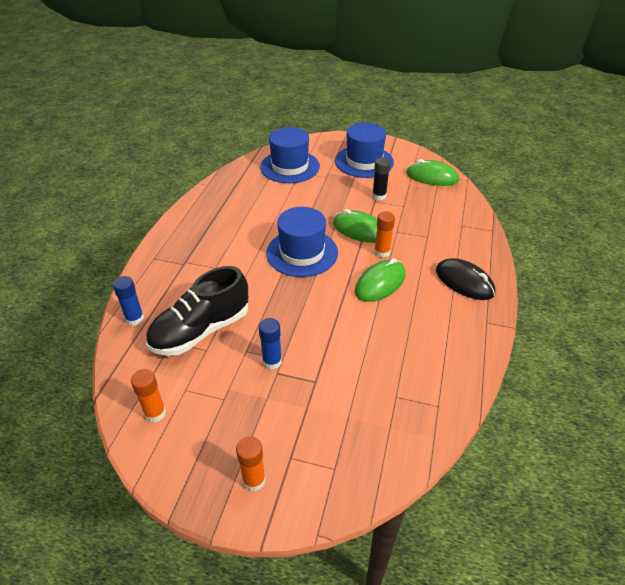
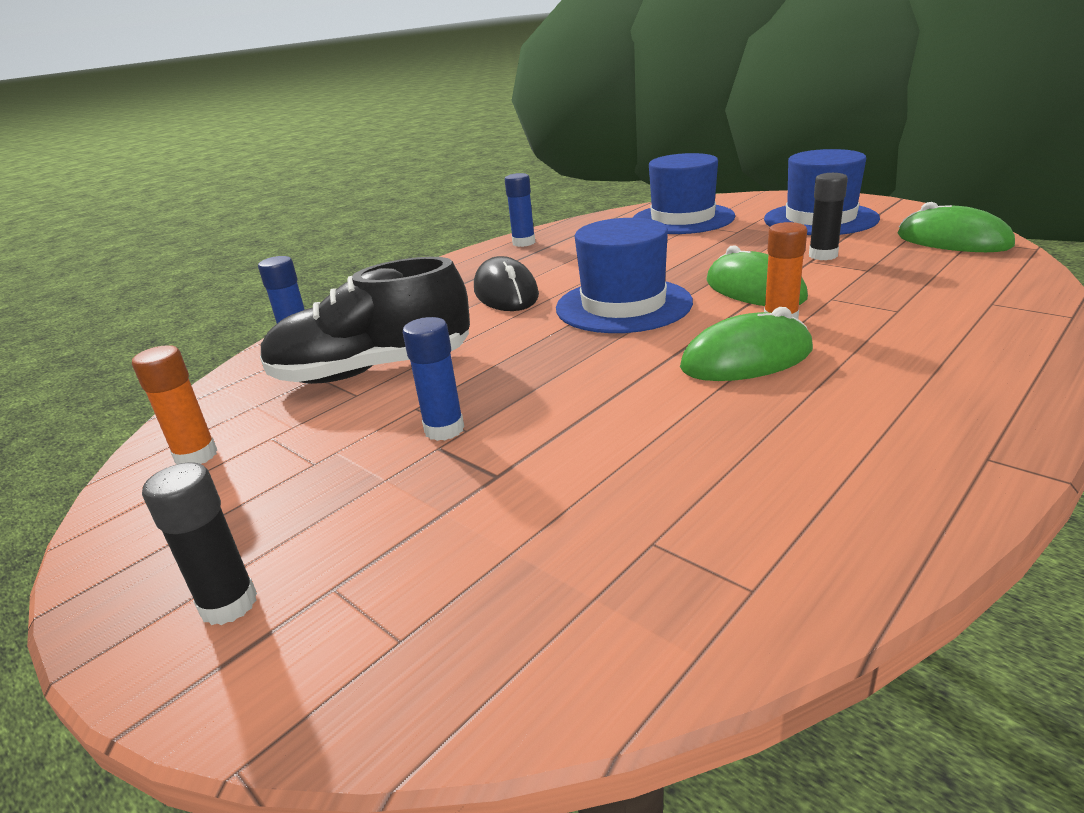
camera: 30 degrees right, 15 degrees down
(206, 201) = (524, 243): none -> blue glue stick
(254, 480) = (229, 604): orange glue stick -> black glue stick
(464, 282) = (955, 382): black mouse -> black mouse (506, 293)

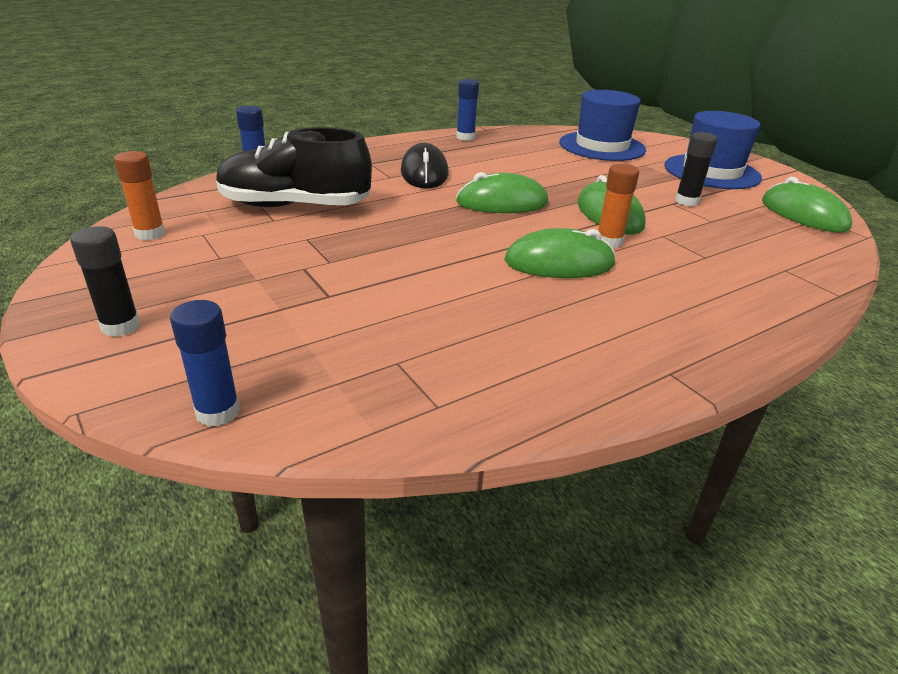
camera: 10 degrees right, 5 degrees up
(444, 429) = (315, 257): blue glue stick -> blue glue stick (218, 412)
(623, 305) = (502, 203): blue hat -> green mouse

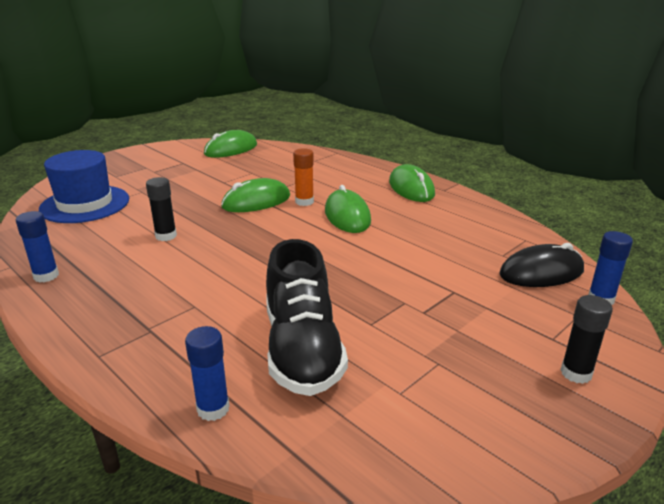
camera: 100 degrees left, 5 degrees down
(150, 234) = (425, 433): orange glue stick -> none
(424, 173) = (179, 287): black mouse -> black mouse (541, 272)
(502, 203) = (248, 241): green mouse -> green mouse (411, 188)
(686, 201) = (219, 177): black glue stick -> black glue stick (166, 236)
(711, 172) = (153, 167): blue hat -> none

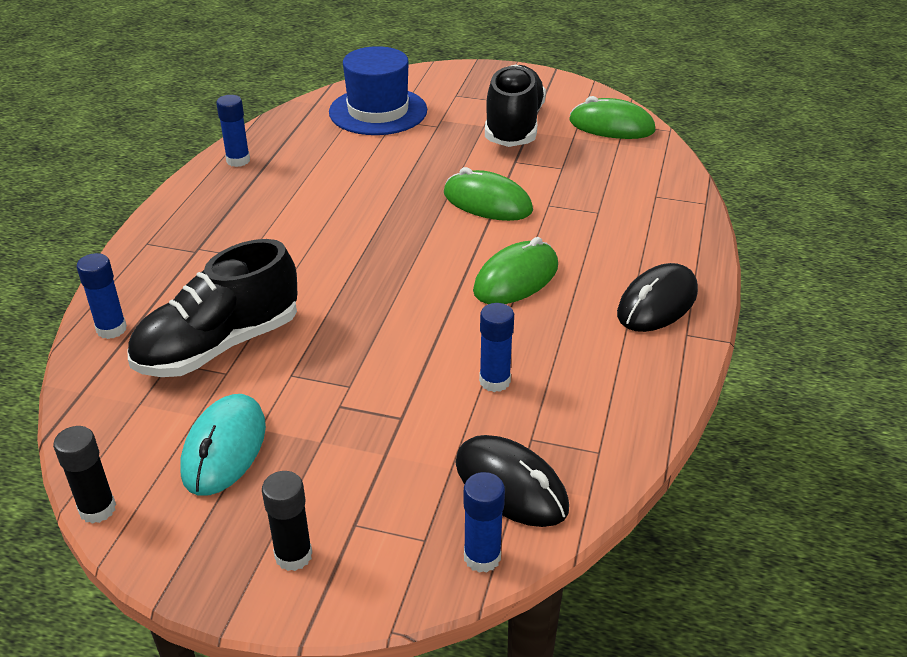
camera: 60 degrees right, 10 degrees up
(166, 236) = (357, 184): black glue stick -> black glue stick (97, 509)
(185, 171) = (513, 126): none -> black shoe
(304, 202) = (522, 234): orange glue stick -> none
(411, 188) = (657, 303): green mouse -> black mouse
(438, 378) = (224, 448): none -> turquoise mouse
(442, 250) = (494, 381): none -> blue glue stick

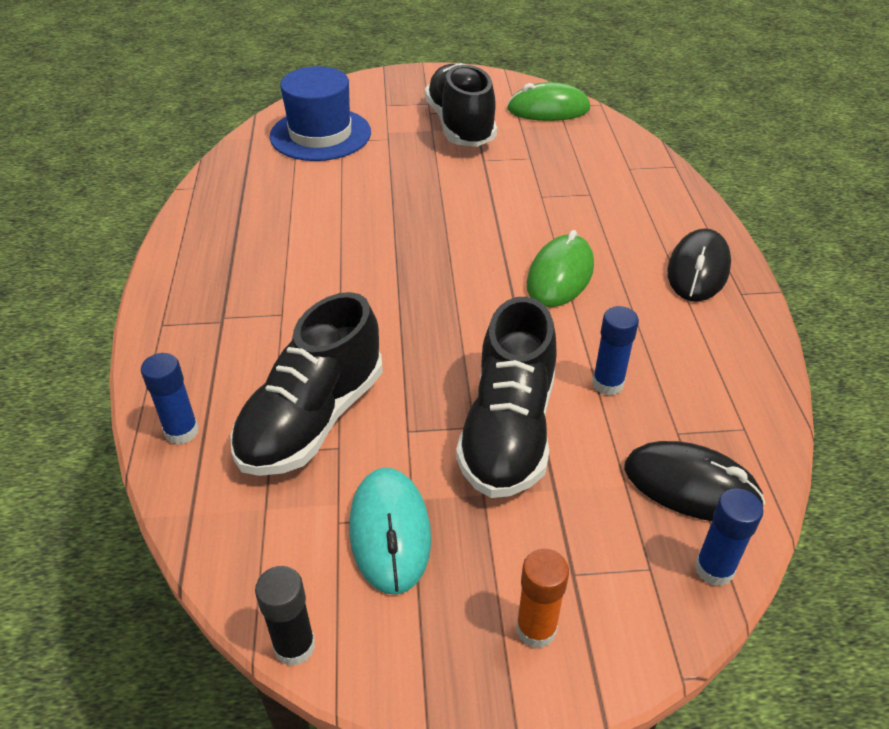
camera: 20 degrees left, 5 degrees up
(238, 160) = (207, 213): blue glue stick -> none
(293, 555) = (536, 629): black glue stick -> orange glue stick
(377, 397) = (508, 431): none -> black shoe
(487, 202) = (485, 205): green mouse -> none

